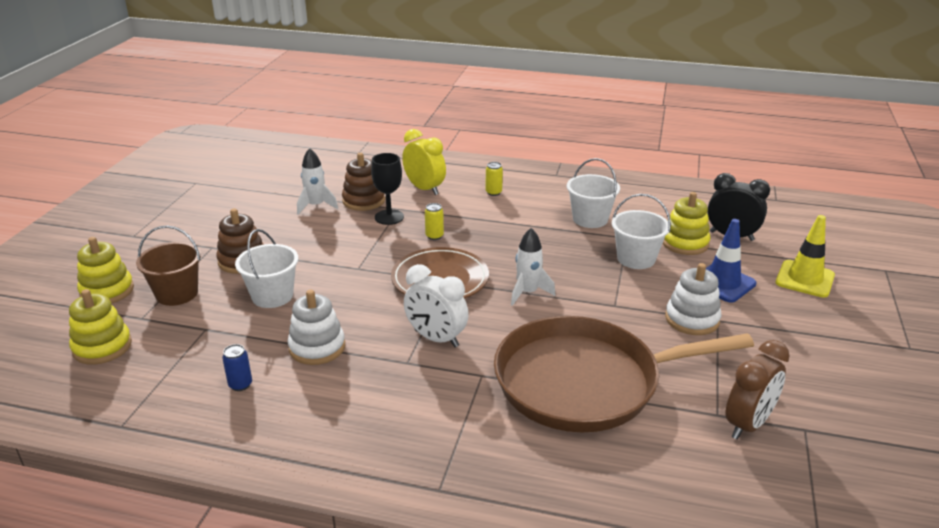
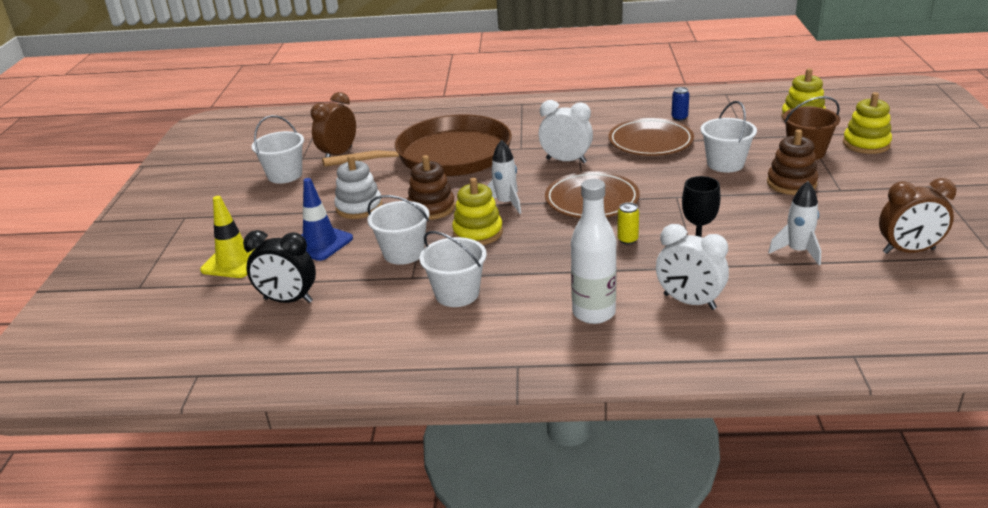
camera: 170 degrees right, 0 degrees up
(242, 194) = (908, 251): none -> brown clock
(317, 347) = (650, 142): white stacking toy -> brown plate
(363, 200) = (749, 269): brown stacking toy -> brown stacking toy (431, 208)
(424, 189) = (689, 302): yellow clock -> white clock
(493, 192) = (593, 313): yellow can -> white bottle
(685, 243) = (346, 281): yellow stacking toy -> yellow stacking toy (478, 233)
(814, 395) = (285, 175): none -> white bucket

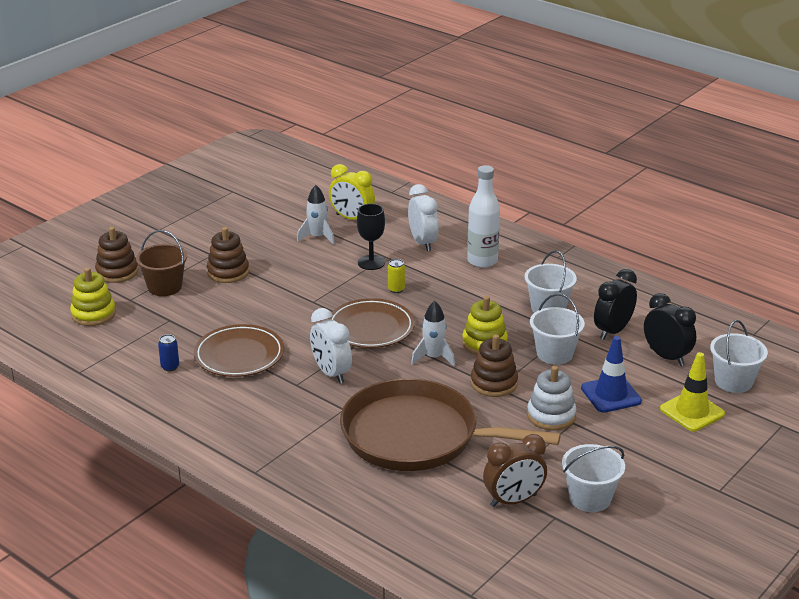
camera: 145 degrees left, 0 degrees up
(365, 301) = (612, 331): none -> black clock
(725, 164) = (232, 307): white bucket -> white bucket (733, 381)
(813, 291) = (352, 218): none -> yellow clock
(866, 144) = (117, 272): yellow stacking toy -> brown stacking toy
(908, 251) = (264, 211): brown clock -> none

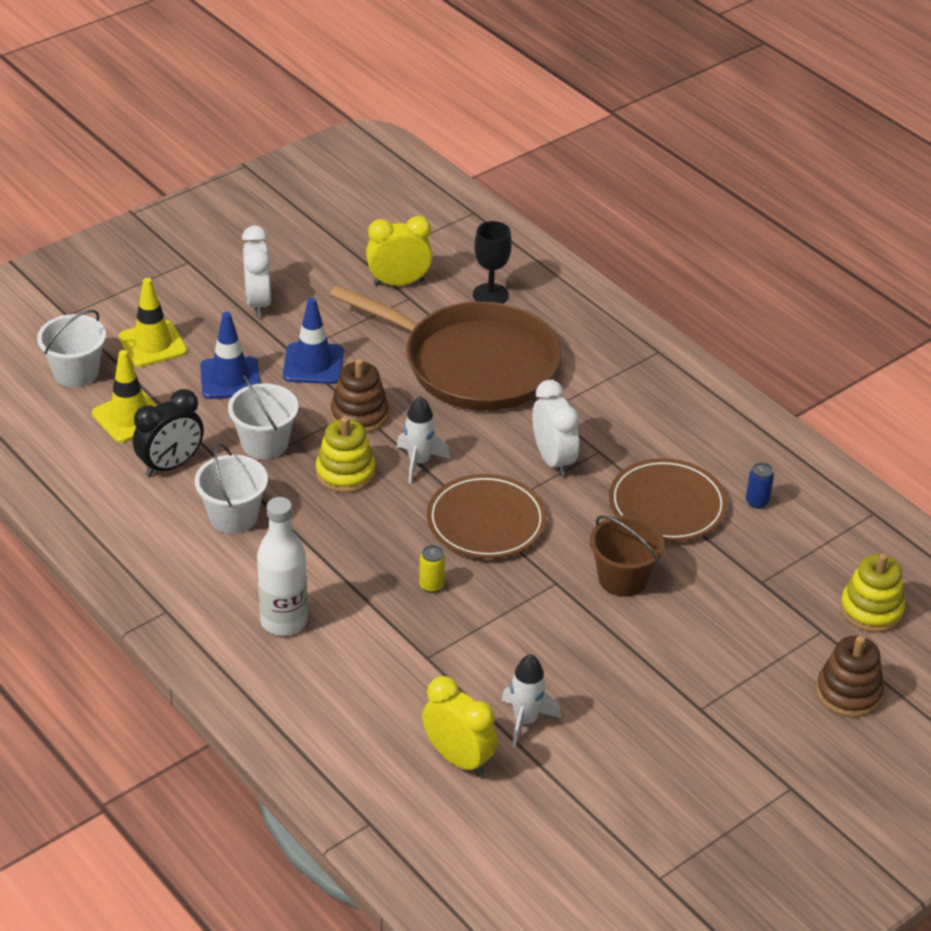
camera: 170 degrees left, 10 degrees up
(164, 287) = (772, 647): brown bucket -> brown bucket (623, 578)
(228, 272) = (676, 663): brown stacking toy -> none
(371, 262) = (453, 647): black goblet -> black goblet (490, 295)
(423, 243) = (359, 677): white clock -> white clock (258, 303)
(513, 500) = (398, 282): brown clock -> yellow clock
(551, 416) = (313, 364): white stacking toy -> blue traffic cone
(590, 498) = (321, 273): white bucket -> none
(666, 357) = (129, 417): black clock -> yellow traffic cone

